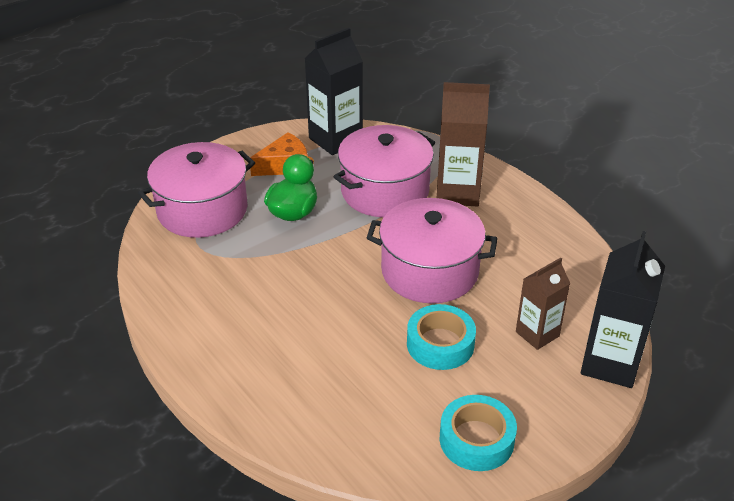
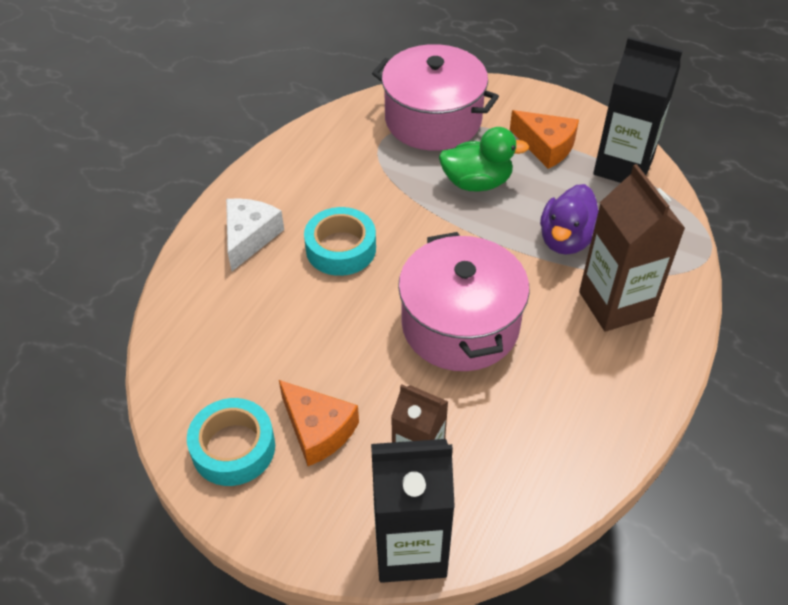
camera: 65 degrees right, 10 degrees up
(249, 364) = (249, 237): none -> white cheese
(385, 191) = (566, 239): pink pot -> purple duck
(440, 344) = (353, 372): turquoise tape -> turquoise tape (341, 248)
(484, 381) = (318, 429): none -> orange cheese

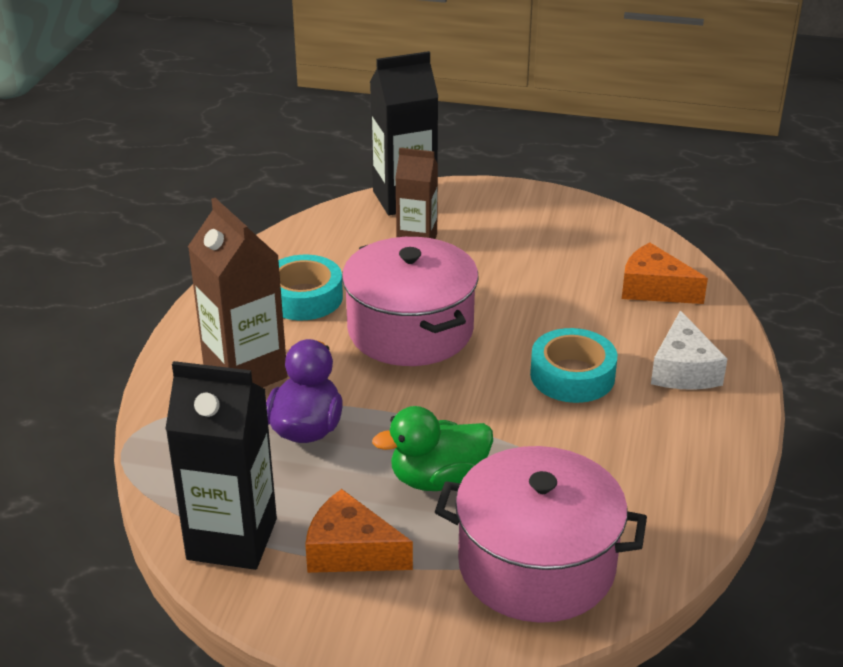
camera: 165 degrees right, 15 degrees down
(233, 448) = (573, 224): turquoise tape -> turquoise tape (304, 297)
(318, 429) = (510, 243): orange cheese -> orange cheese (654, 289)

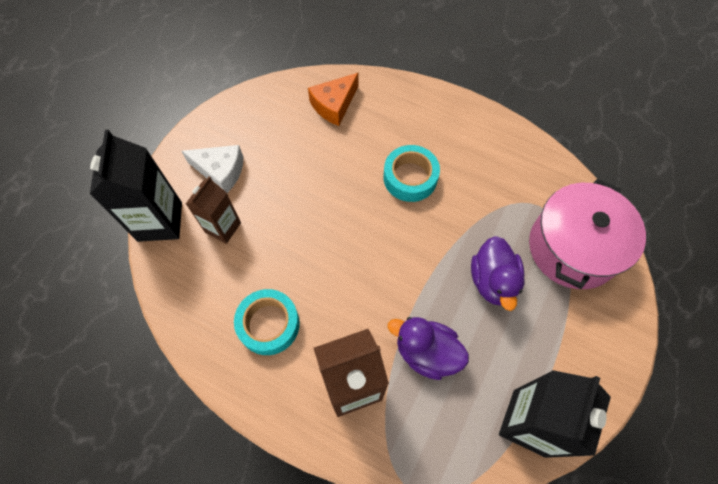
camera: 75 degrees left, 30 degrees up
(351, 551) = (549, 348): orange cheese -> none
(410, 330) = (334, 259): pink pot -> none
(438, 479) = (492, 281): green duck -> purple duck
(683, 370) = (419, 119): white cheese -> white cheese (220, 171)

